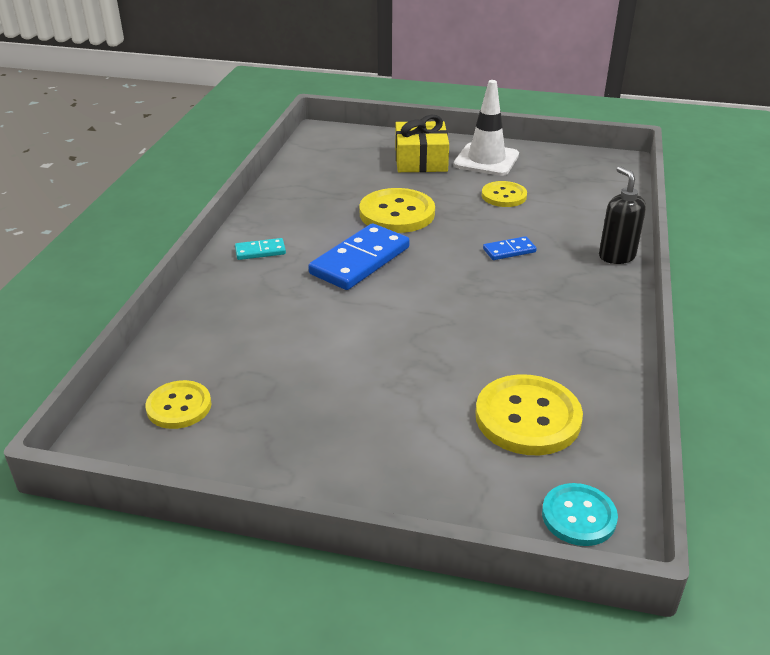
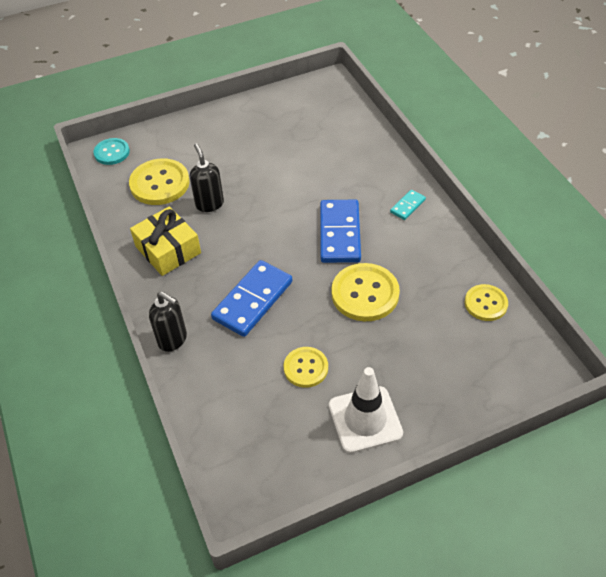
camera: 145 degrees right, 15 degrees up
(179, 406) = (322, 108): yellow button -> yellow button (485, 303)
(421, 160) = (419, 380): yellow gift -> yellow gift (168, 250)
(477, 356) = (209, 204): none -> black soap dispenser
(509, 251) = (252, 300): blue domino -> blue domino, size x2.06

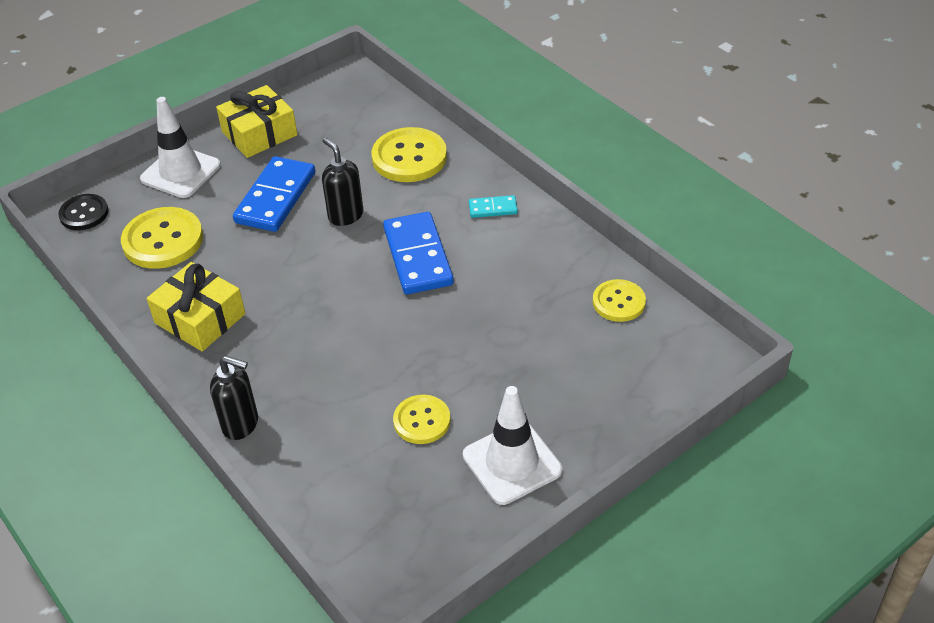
camera: 15 degrees left, 5 degrees down
(112, 152) = (84, 213): turquoise button -> black button
(187, 133) = (180, 172): none -> white traffic cone
(209, 204) = (238, 253): black soap dispenser -> black soap dispenser (345, 215)
(251, 114) = (259, 133): none -> yellow gift
(252, 300) = (330, 356): blue domino -> blue domino (275, 197)
(365, 294) = (470, 320): yellow button -> yellow button (409, 157)
(407, 206) = (493, 208): turquoise domino -> turquoise domino turned 60 degrees clockwise

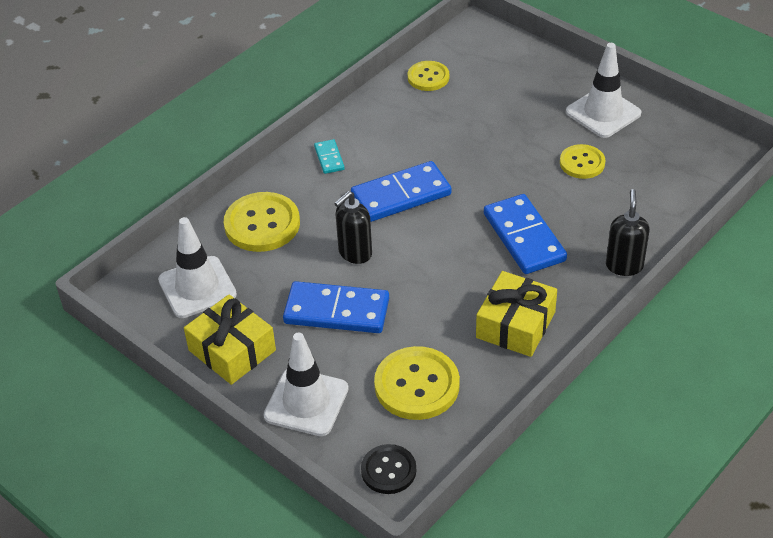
camera: 100 degrees left, 0 degrees up
(318, 345) = (524, 237): none -> blue domino
(342, 116) = (197, 287): none -> white traffic cone

